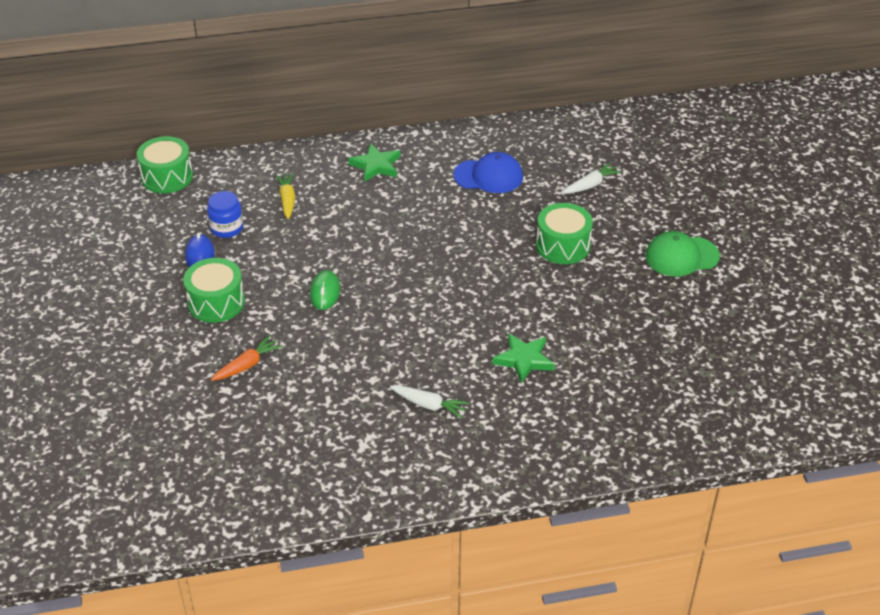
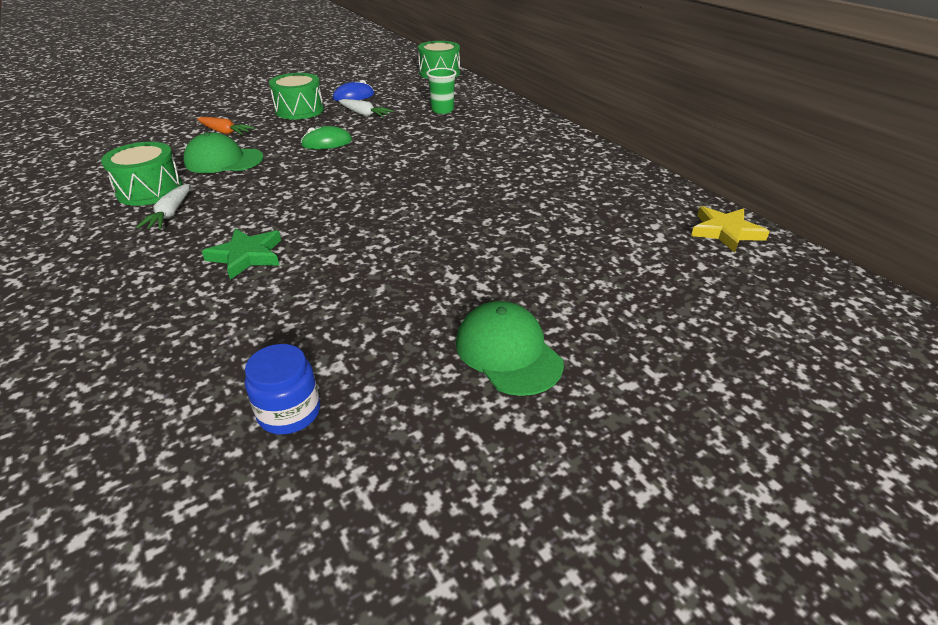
camera: 70 degrees right, 5 degrees down
(227, 228) = (392, 98): blue jar -> blue jar (289, 412)
(287, 200) = (442, 110): yellow carrot -> green cup
(327, 368) = (223, 160): none -> green cap
(376, 165) = (520, 132): green star -> none
(488, 176) = (557, 184): blue cap -> none
(563, 246) = (467, 248): green drum -> green drum (150, 190)
(591, 185) = (603, 249): white carrot -> white carrot (364, 114)
(593, 126) = (725, 232): none -> yellow star

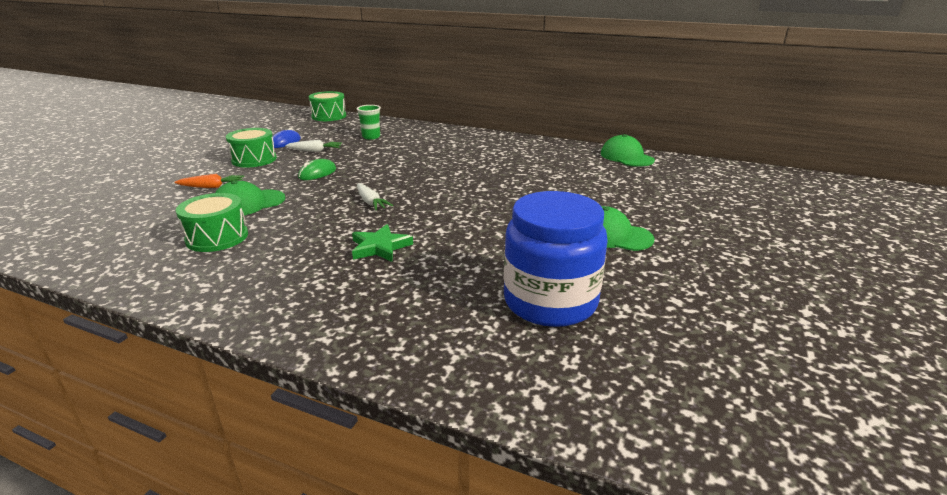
camera: 35 degrees left, 10 degrees down
(170, 214) = (268, 245): white carrot -> white carrot (371, 202)
(289, 412) = (550, 301): blue jar -> blue jar, size x2.13
(725, 232) = (626, 157): yellow star -> green cap

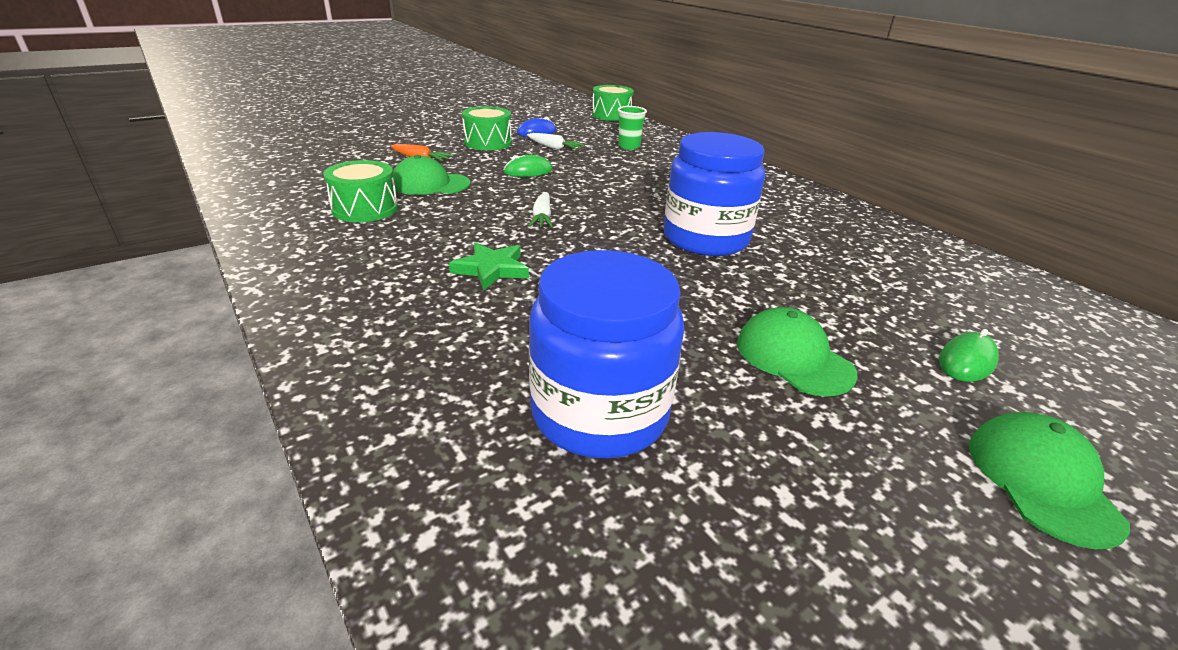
camera: 30 degrees right, 5 degrees up
(494, 185) = (705, 238): none -> blue jar
(626, 157) = (947, 255): green cap -> green cap (1042, 481)
(686, 209) = (966, 361): none -> green mouse

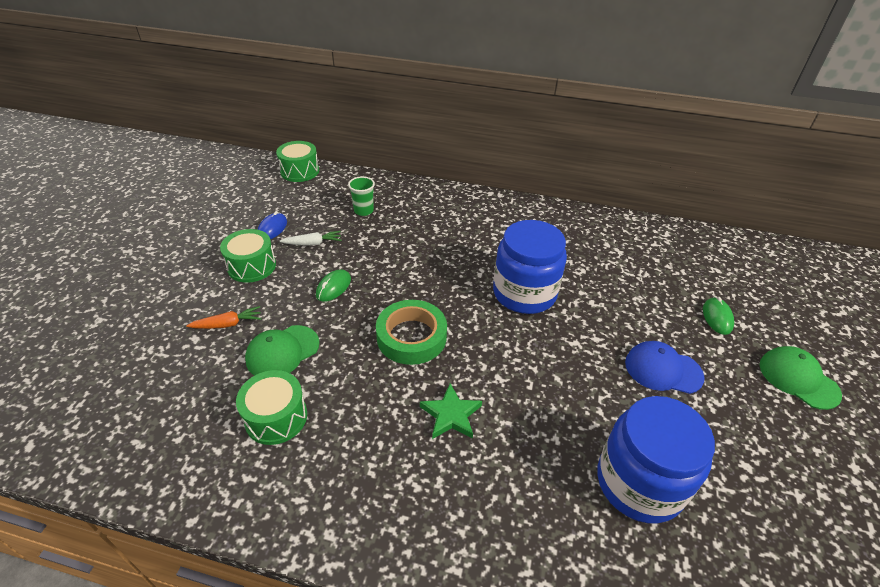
camera: 40 degrees left, 10 degrees up
(542, 217) = (411, 337): white carrot -> green tape
(793, 357) = (663, 370): green cap -> blue cap

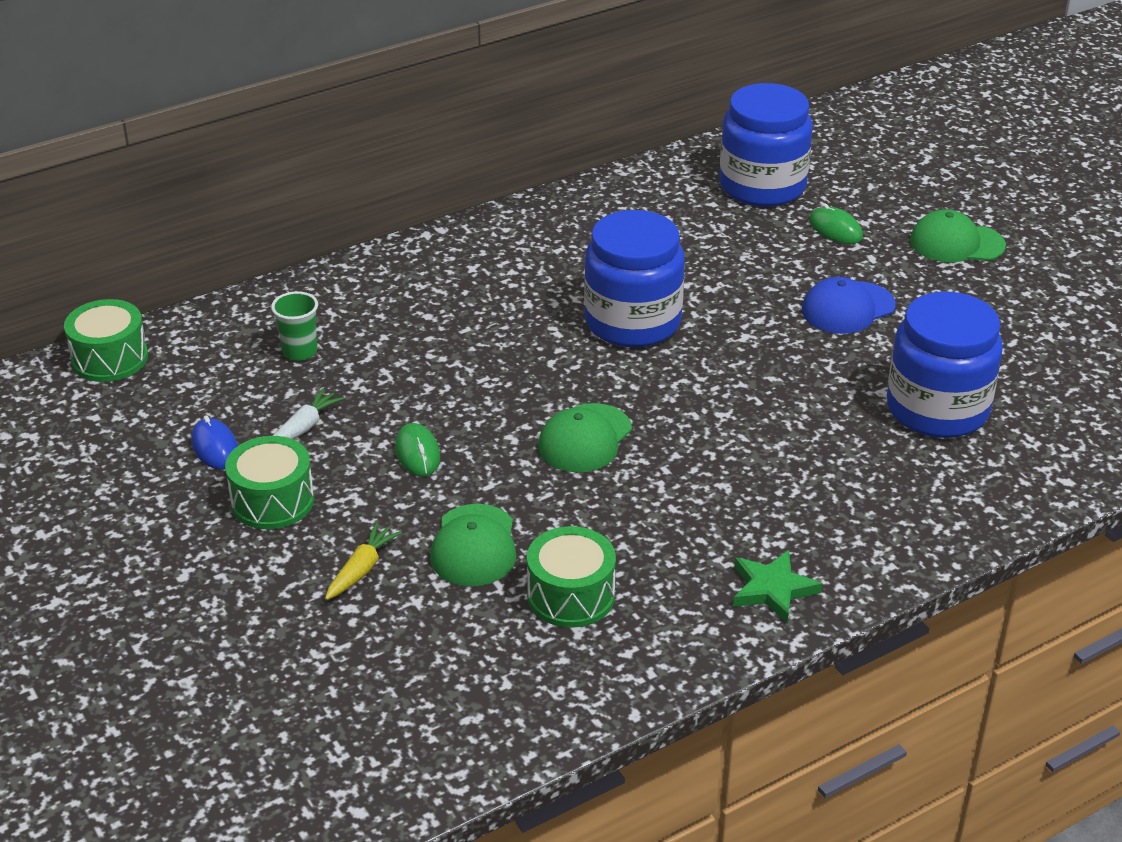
camera: 45 degrees left, 5 degrees down
(227, 324) = (362, 569): orange carrot -> yellow carrot
(411, 337) = (585, 439): green tape -> green cap
(451, 415) = (726, 473): green star -> green star (772, 589)
(700, 267) = (762, 186): none -> blue jar

